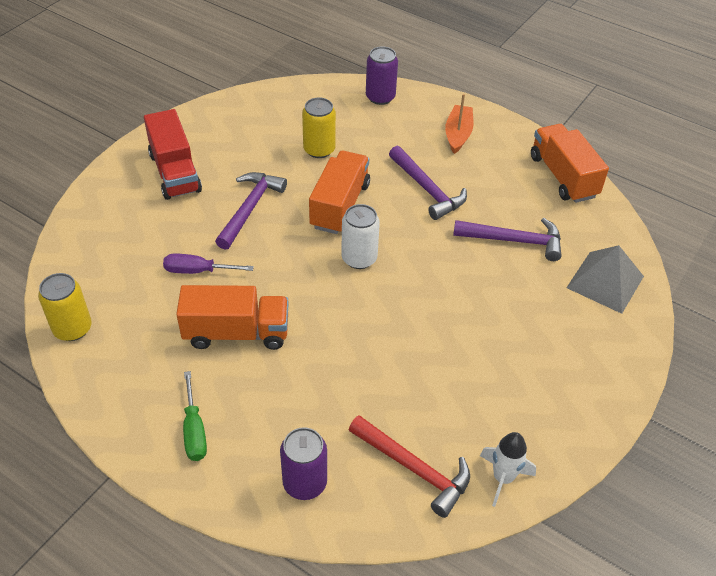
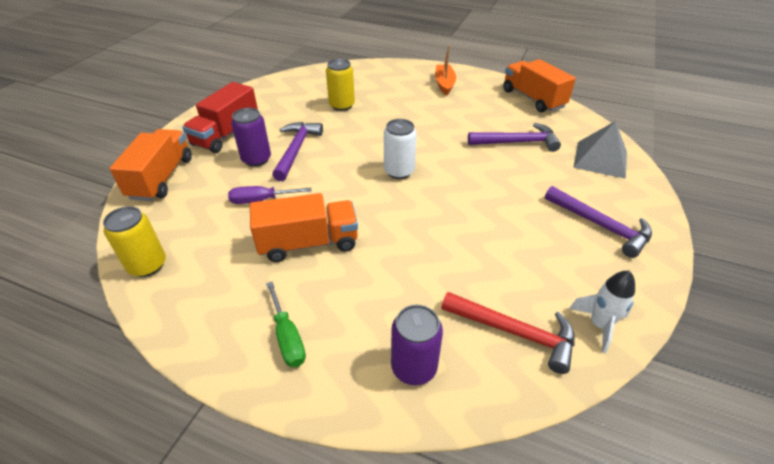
camera: 10 degrees left, 5 degrees down
(175, 172) = (226, 134): red truck -> red truck turned 60 degrees clockwise
(340, 206) = (370, 138): orange truck -> orange truck (162, 178)
(380, 97) = (378, 70): purple can -> purple can (256, 159)
(427, 189) = (435, 119): purple hammer -> purple hammer (600, 225)

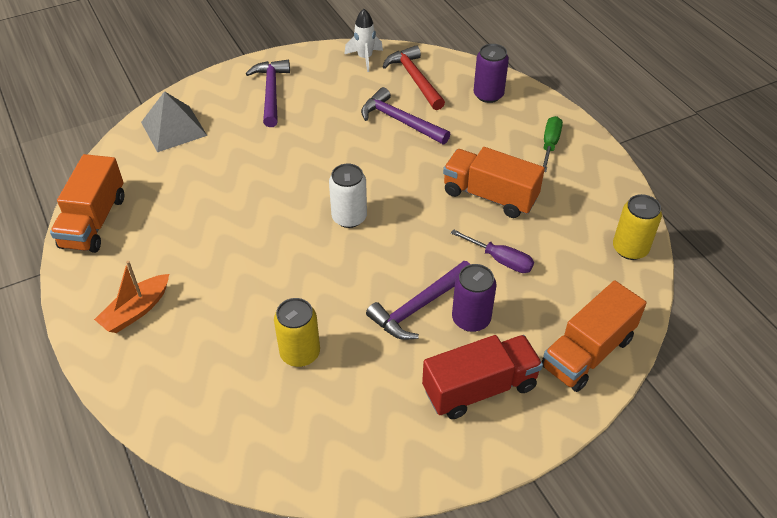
camera: 140 degrees left, 5 degrees up
(517, 142) = (205, 183): purple hammer -> purple hammer (400, 121)

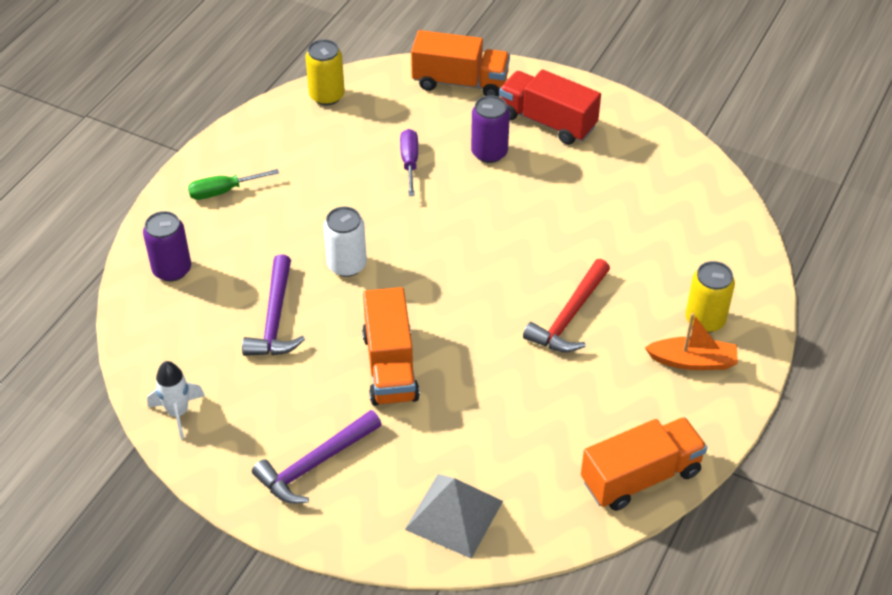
camera: 125 degrees left, 0 degrees up
(300, 353) = (620, 231): yellow can -> yellow can (705, 320)
(349, 217) = (450, 282): white can -> white can (347, 265)
(414, 79) = (188, 345): red hammer -> red hammer (569, 317)
(419, 307) = (506, 186): purple hammer -> none
(489, 196) = (335, 201): orange truck -> orange truck (390, 366)

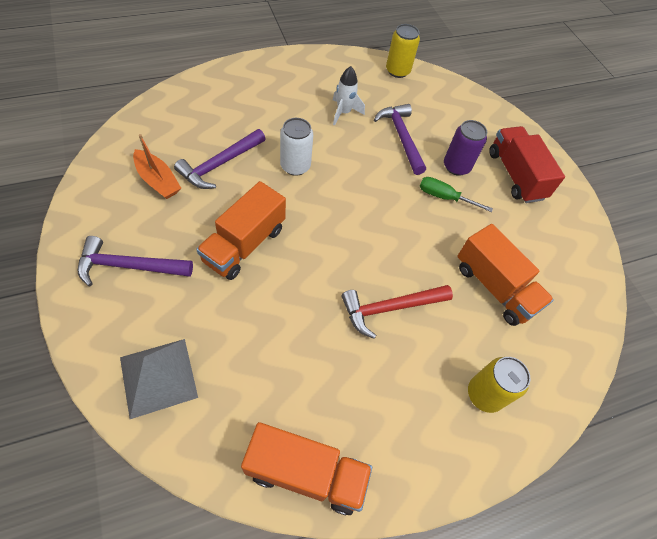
camera: 35 degrees right, 10 degrees up
(172, 269) = (205, 98): purple can -> none
(178, 413) = (106, 174): white rocket -> white rocket (343, 113)
(223, 191) = (282, 79): green screwdriver -> green screwdriver (444, 197)
(409, 163) = (401, 137): purple screwdriver -> purple hammer
(460, 82) = (484, 116): orange truck -> orange truck (494, 287)
(693, 361) = (442, 418): orange boat -> orange boat (158, 181)

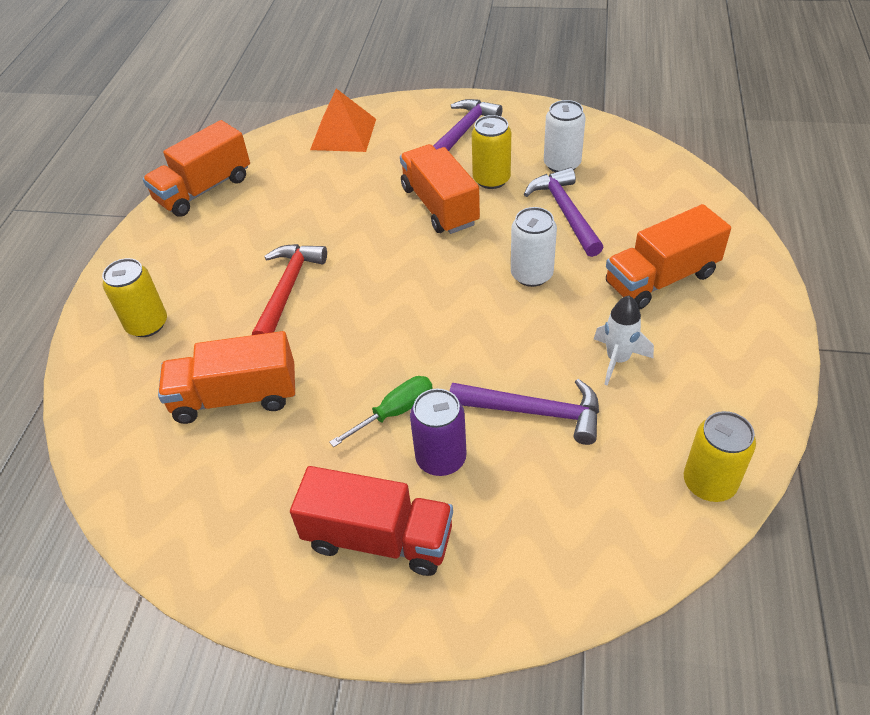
camera: 130 degrees right, 10 degrees down
(158, 181) = (562, 164): orange boat -> white can
(158, 377) = (343, 134): grey pyramid -> orange pyramid
(195, 221) = (491, 179): none -> yellow can
(267, 106) = (661, 279): none -> orange truck

